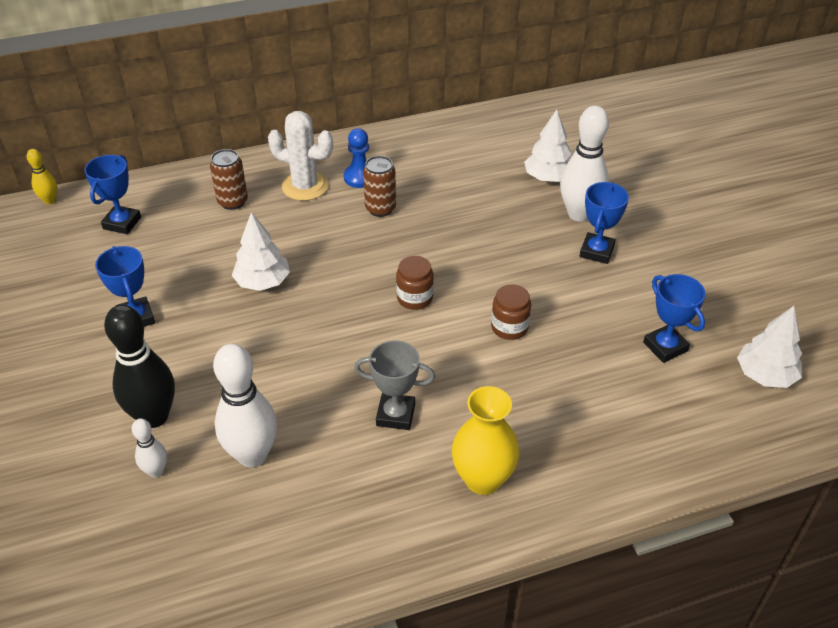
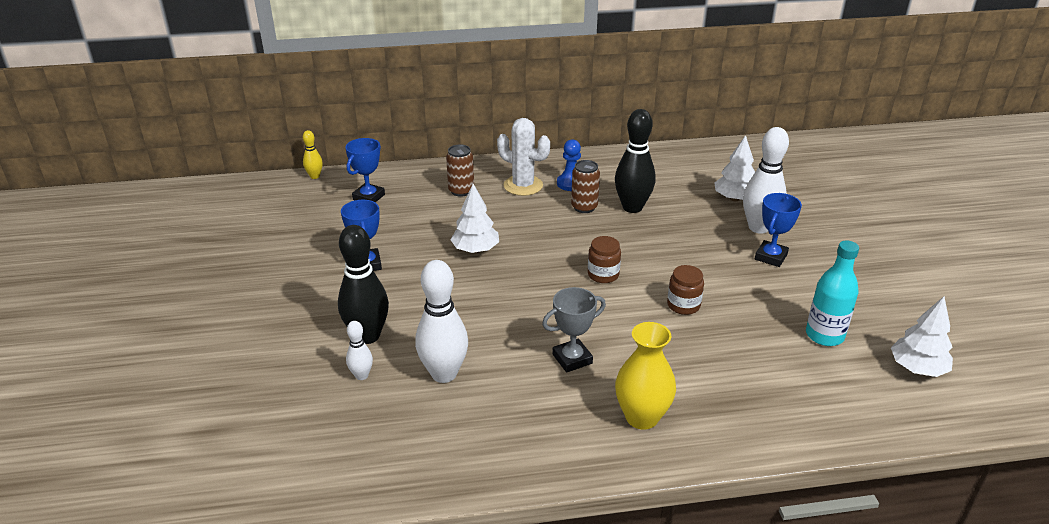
camera: 10 degrees right, 10 degrees down
(395, 415) = (572, 359): grey trophy -> grey trophy turned 45 degrees counterclockwise
(435, 203) = (632, 207): none -> black bowling pin
(665, 347) = (824, 335): blue trophy -> turquoise bottle

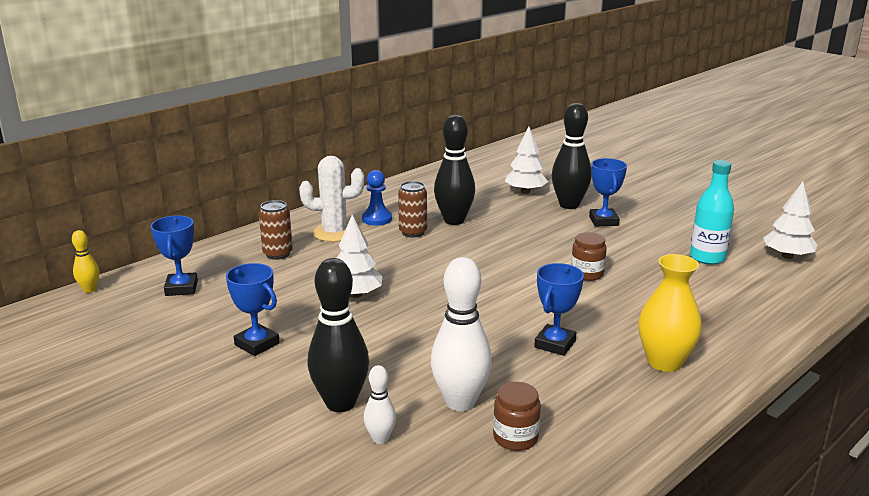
camera: 35 degrees left, 10 degrees down
(572, 359) = (555, 344): grey trophy -> blue trophy
(603, 275) = (496, 275): brown jar -> brown jar (515, 437)
(758, 227) = (569, 205): white bowling pin -> black bowling pin

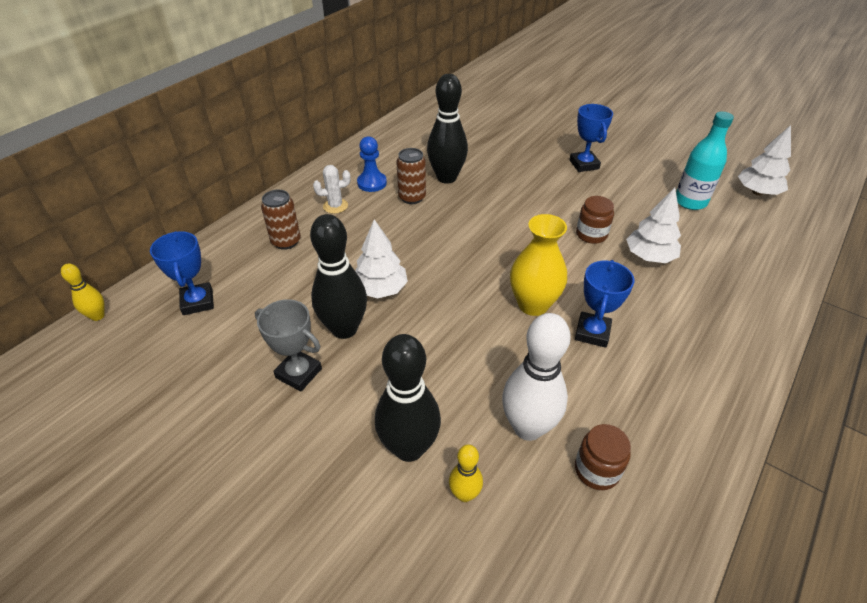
camera: 10 degrees left, 20 degrees up
(257, 344) = (299, 373): blue trophy -> grey trophy
(334, 233) = (335, 206): white cactus -> white cactus, size x0.58
(380, 439) = (464, 494): white bowling pin -> yellow bowling pin
(525, 191) = (501, 134): white tree -> white tree (649, 257)
(569, 205) = (546, 147): black bowling pin -> black bowling pin (344, 329)
(664, 362) = (699, 343): yellow vase -> yellow vase (533, 304)

